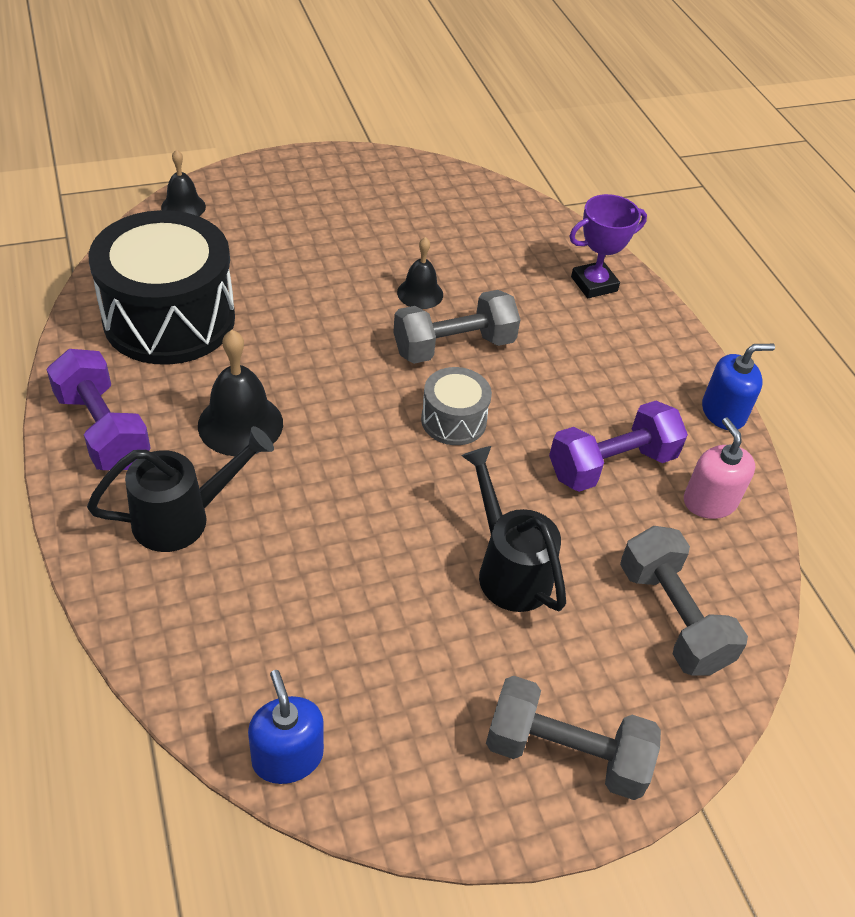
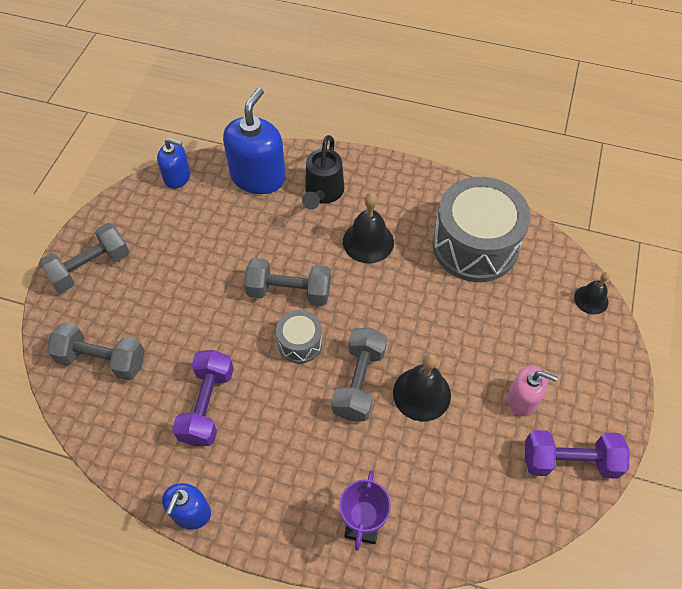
camera: 130 degrees right, 10 degrees up
(103, 429) = (403, 185): purple dumbbell -> purple dumbbell (569, 461)
(169, 319) = (475, 245): black drum -> grey drum
(204, 626) = (258, 177): none -> blue soap dispenser
(390, 469) = (289, 291): none -> grey dumbbell
(420, 293) = (422, 394): black bell -> black bell, size x1.59
(508, 568) = (189, 306): black watering can -> none
(709, 501) = (142, 440): pink soap dispenser -> pink soap dispenser (523, 399)

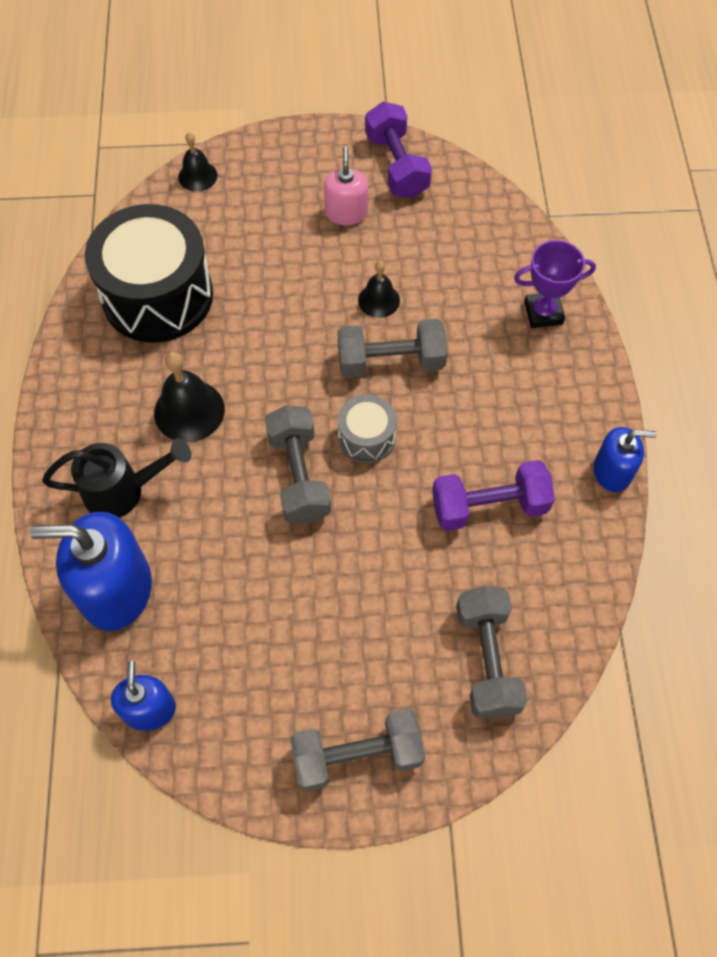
camera: 110 degrees left, 5 degrees up
(90, 267) = (357, 755): grey dumbbell -> grey dumbbell turned 45 degrees counterclockwise
(422, 394) = (379, 300): black bell -> black bell, size x0.63
(475, 245) = (157, 296): grey drum -> black drum

